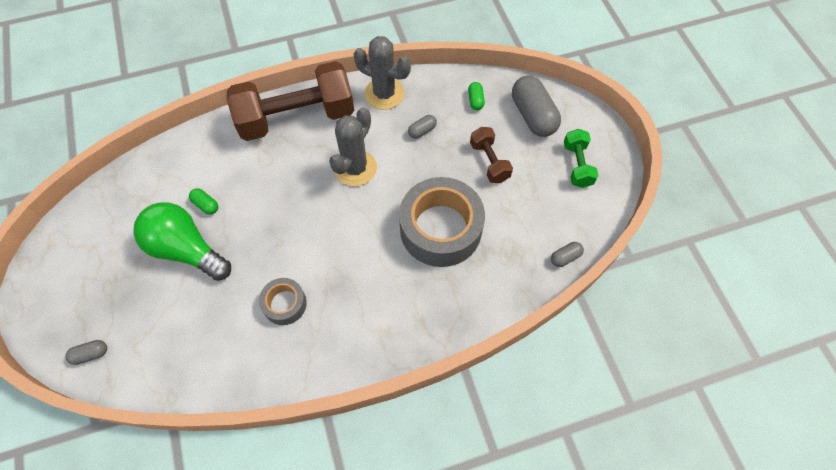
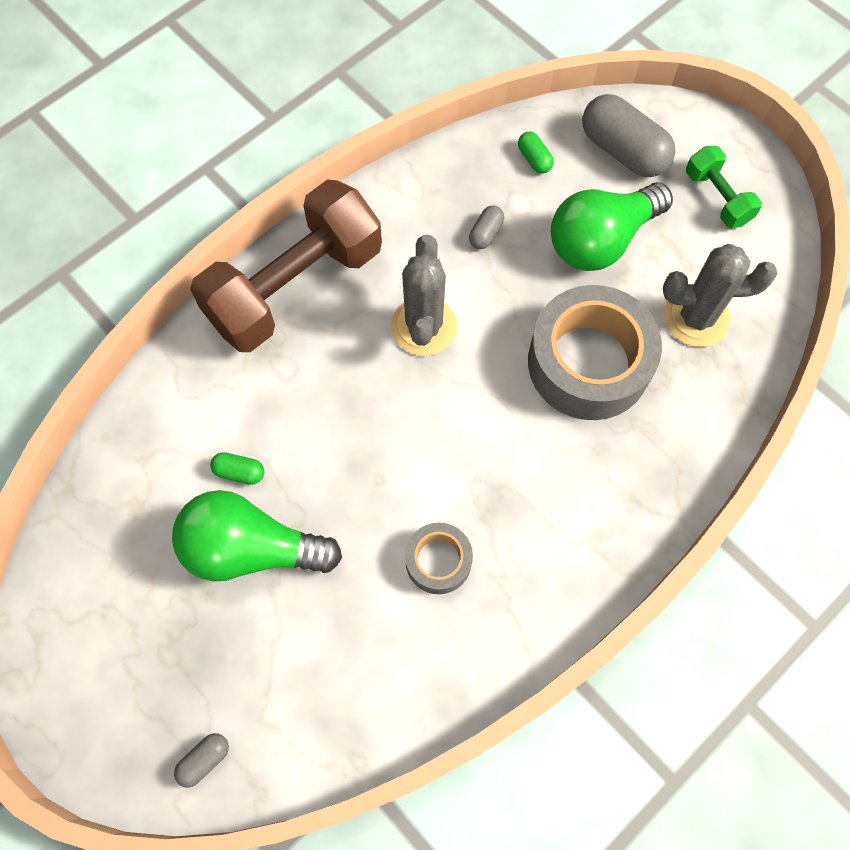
camera: 25 degrees left, 5 degrees up
(384, 94) = (401, 200): grey cactus -> grey cactus (696, 318)
(489, 162) = (601, 240): brown dumbbell -> green light bulb
(565, 257) = (768, 331): grey capsule -> none

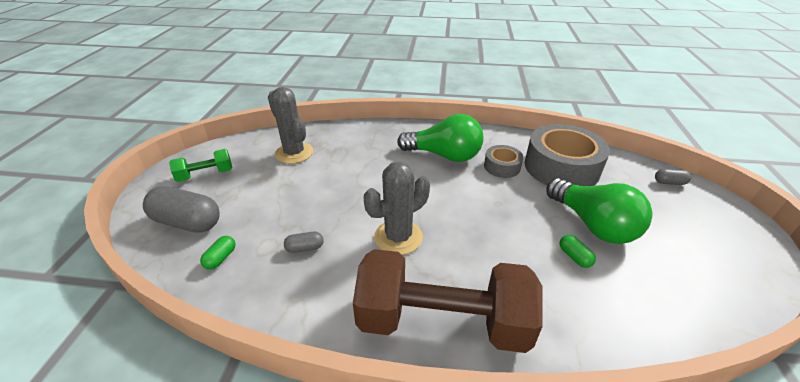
camera: 130 degrees left, 30 degrees down
(588, 363) = (353, 171): grey tape -> grey tape (561, 167)
(601, 240) = (270, 200): green light bulb -> green light bulb (444, 155)
(623, 151) = (187, 222): grey capsule -> grey capsule turned 75 degrees counterclockwise
(717, 198) = (205, 175): green dumbbell -> green dumbbell turned 45 degrees clockwise

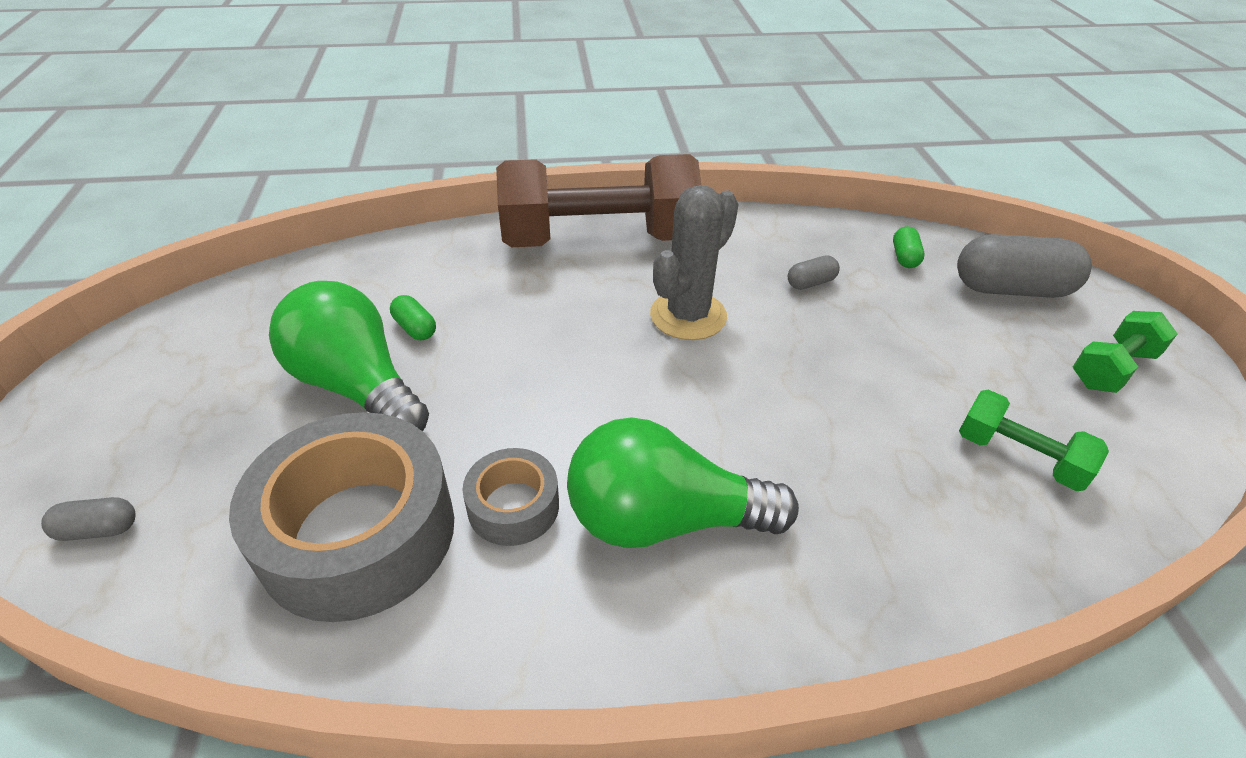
camera: 165 degrees right, 5 degrees up
(294, 153) = (1019, 457): grey cactus -> green dumbbell

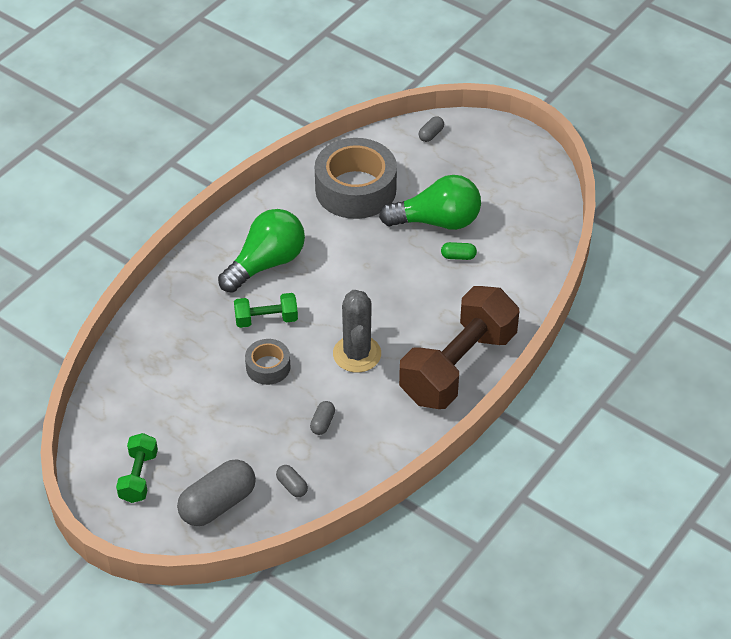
camera: 135 degrees right, 5 degrees up
(513, 506) = (320, 230): grey tape -> grey tape (268, 367)
(904, 257) = (292, 486): green capsule -> grey capsule
(1019, 457) = (157, 387): green dumbbell -> green dumbbell (266, 319)

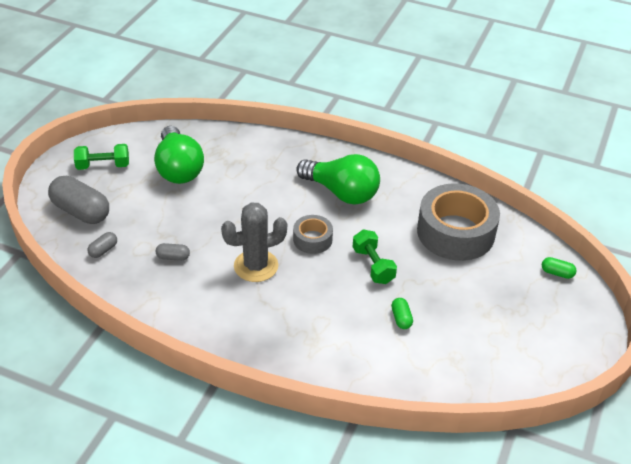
camera: 75 degrees right, 5 degrees down
(266, 319) = (279, 204): green dumbbell -> green dumbbell (373, 265)
(268, 367) = (227, 214): grey tape -> grey tape (312, 239)
(431, 134) = (557, 273): grey capsule -> green capsule
(437, 221) = (441, 296): green light bulb -> green light bulb (178, 169)
(458, 366) = (260, 339): brown dumbbell -> none

